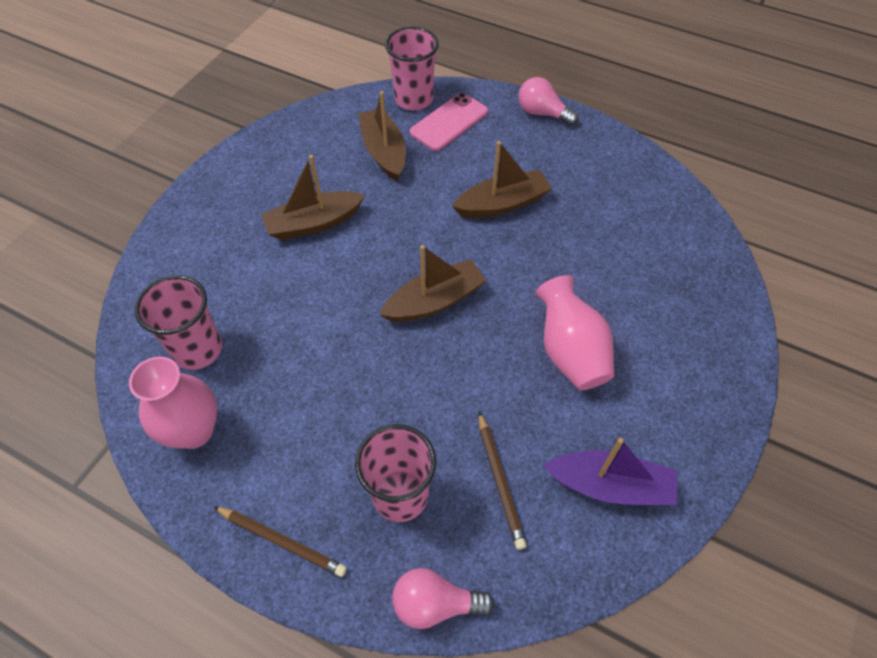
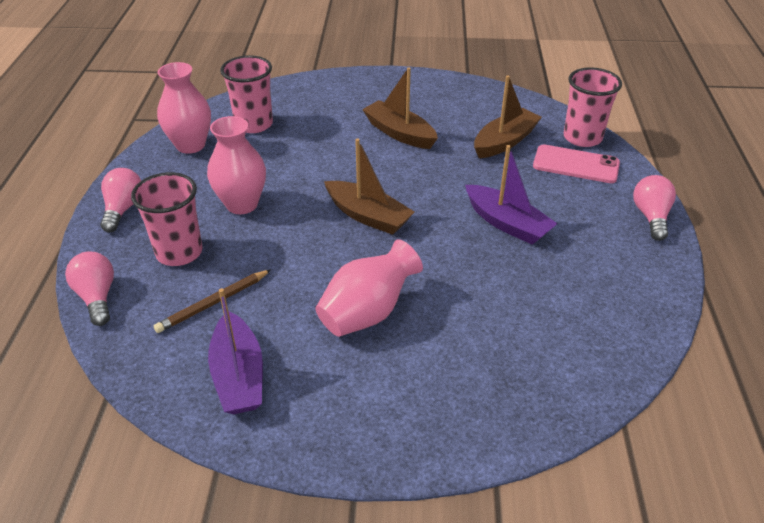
camera: 65 degrees right, 15 degrees down
(282, 541) = (123, 209): brown pencil -> pink light bulb
(349, 408) = (242, 204): none -> pink vase
(502, 204) = (507, 223): brown boat -> purple boat

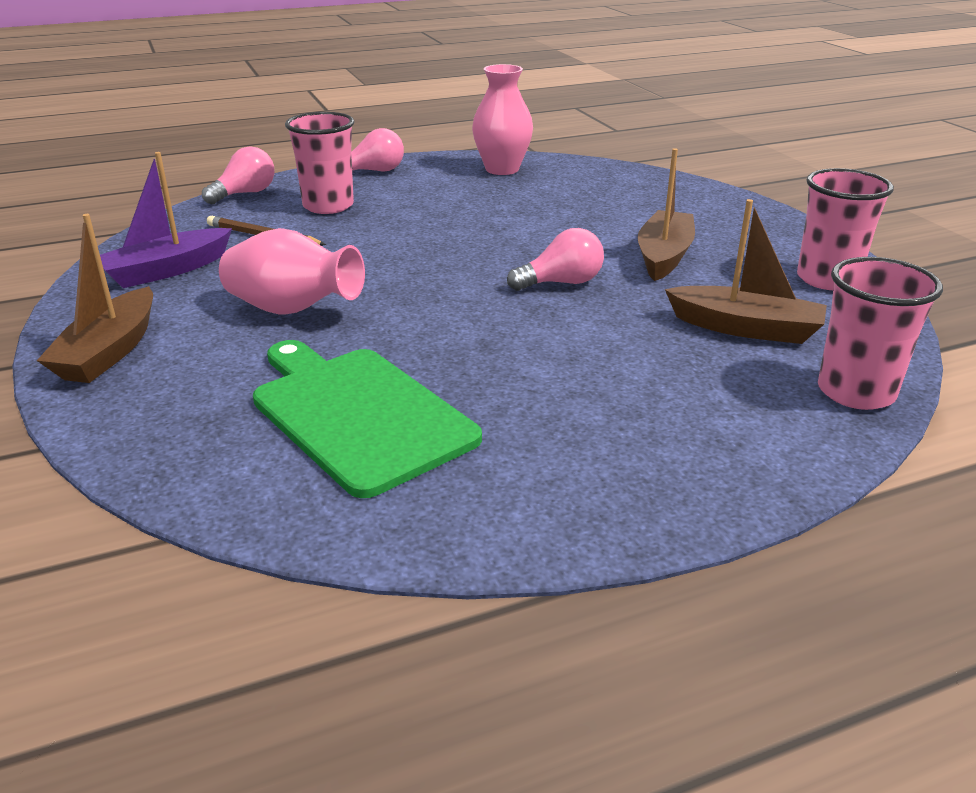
camera: 65 degrees right, 10 degrees down
(242, 204) = (427, 212): pink vase -> none
(254, 124) = (575, 184): pink cup -> pink cup (827, 279)
(368, 216) = (468, 274): brown boat -> brown boat (110, 351)
(507, 223) = (542, 365): purple boat -> none
(528, 312) = (357, 414): none -> green cutting board
(576, 164) = (764, 398): pink phone -> none
(651, 217) = (698, 497): pink light bulb -> pink light bulb (561, 283)

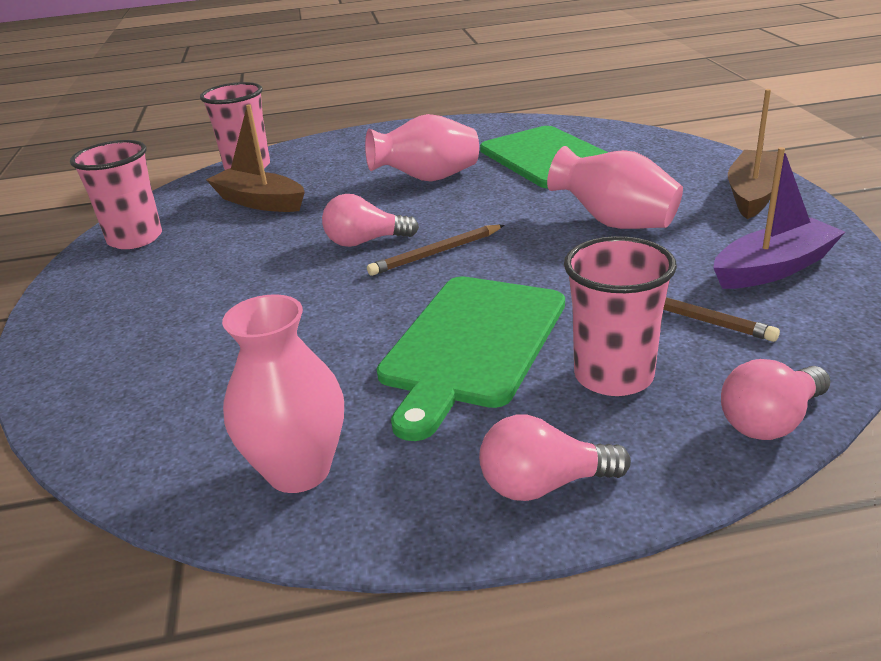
camera: 165 degrees left, 0 degrees up
(425, 216) = (471, 344): none -> green cutting board
(480, 274) = (436, 253): none -> brown pencil
(540, 371) = (427, 179): none -> pink vase
(664, 256) = (242, 267): brown boat -> none

